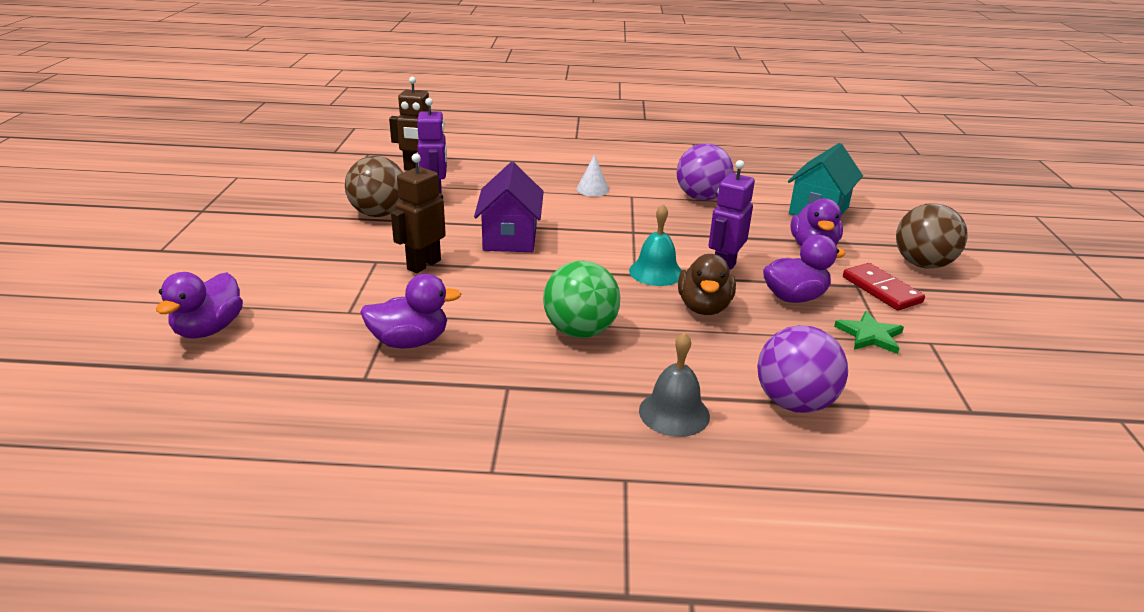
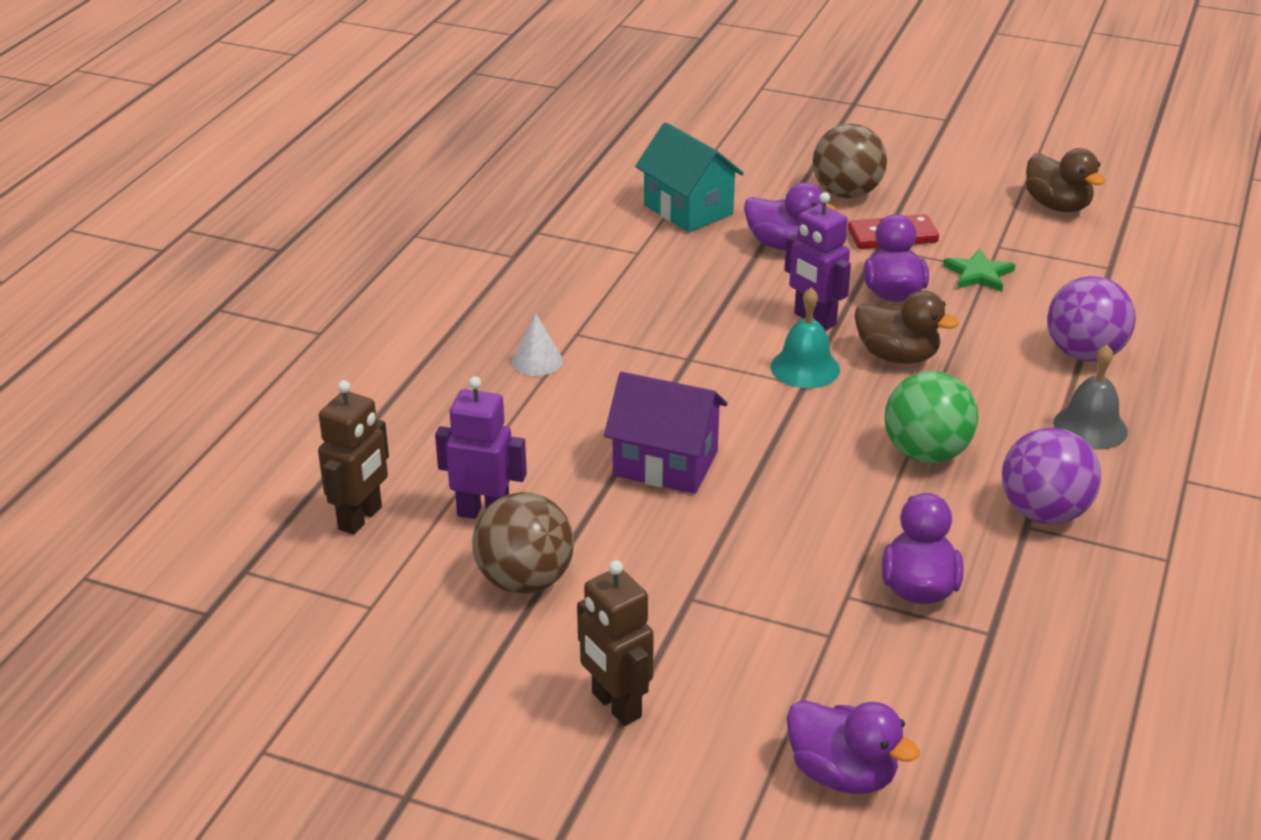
camera: 70 degrees left, 5 degrees up
(423, 265) = (718, 553): brown robot -> brown robot (615, 705)
(701, 198) = (611, 280): purple ball -> purple ball (1044, 512)
(1049, 371) = (1057, 206): none -> brown duck

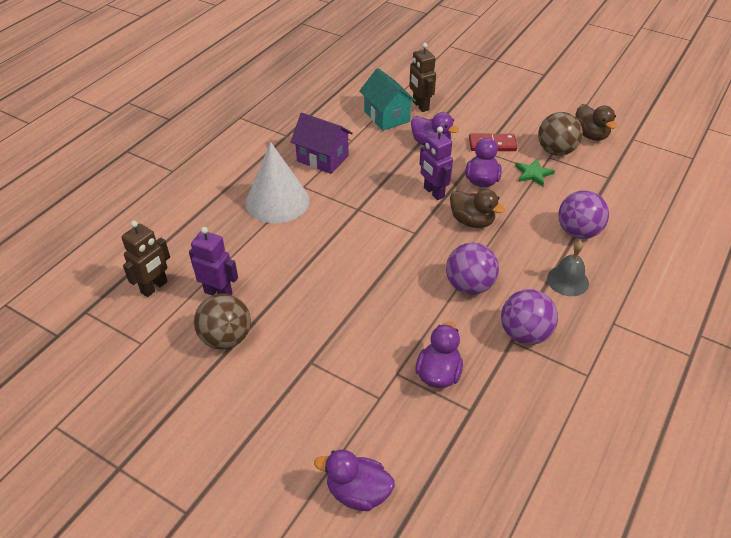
camera: 10 degrees right, 10 degrees up
(537, 361) = (277, 201): white cone -> white cone, size x2.35
(615, 705) = (248, 426): brown robot -> brown robot (420, 106)
(665, 463) = (324, 274): purple house -> purple house (322, 158)
(805, 368) = (419, 222): turquoise bell -> none
(842, 774) = (358, 492): purple duck -> purple duck turned 150 degrees clockwise
(846, 193) = (475, 115): brown ball -> brown ball (555, 151)
(926, 453) = (469, 286): green ball -> purple ball

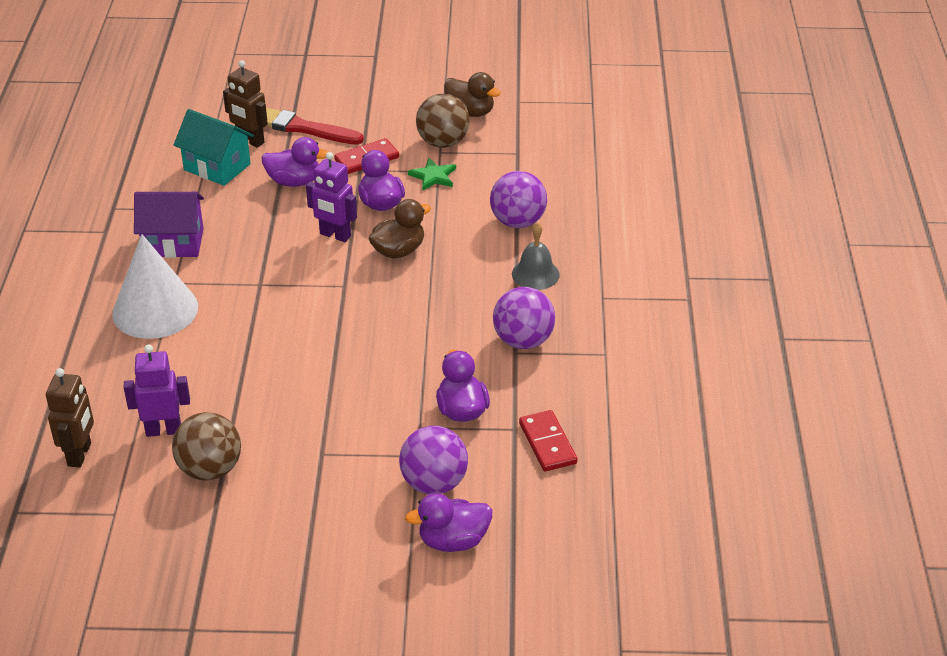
camera: 30 degrees left, 5 degrees down
(462, 108) = (303, 128): none -> red brush
(469, 286) = (438, 317): purple ball -> purple ball (434, 483)
(472, 221) = (398, 251): brown duck -> brown duck turned 45 degrees counterclockwise
(491, 437) = (547, 443): none -> red domino

